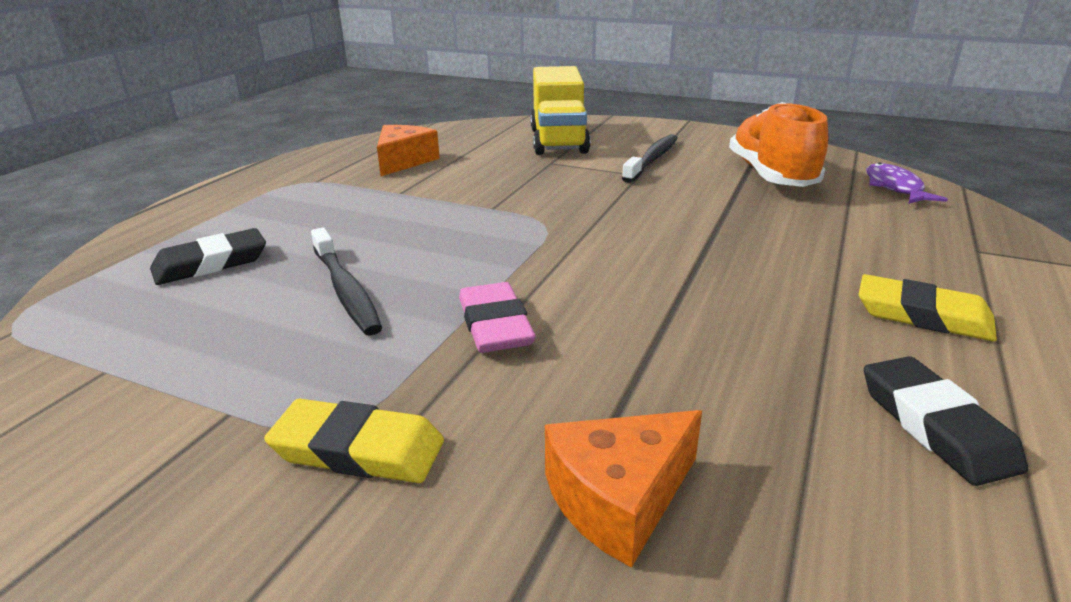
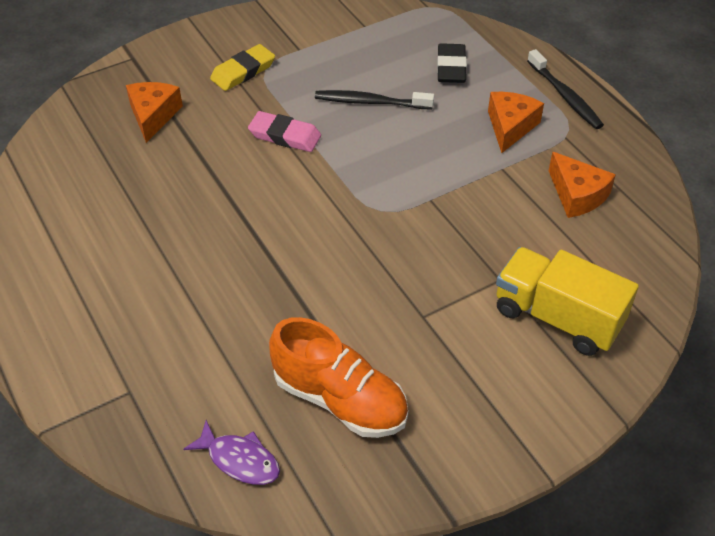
camera: 125 degrees right, 20 degrees up
(322, 204) = (510, 127): none -> orange cheese
(652, 159) = (449, 349): black toothbrush -> black toothbrush (565, 96)
(922, 315) = (122, 287): yellow eraser -> none
(936, 426) = (80, 216): black eraser -> none

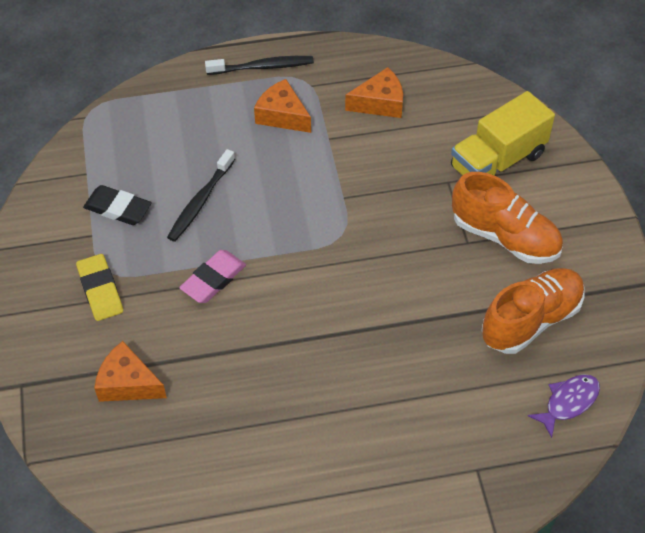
camera: 70 degrees left, 5 degrees up
(447, 349) = (505, 237): none -> orange shoe
(451, 67) = (184, 129): black eraser -> black eraser (118, 208)

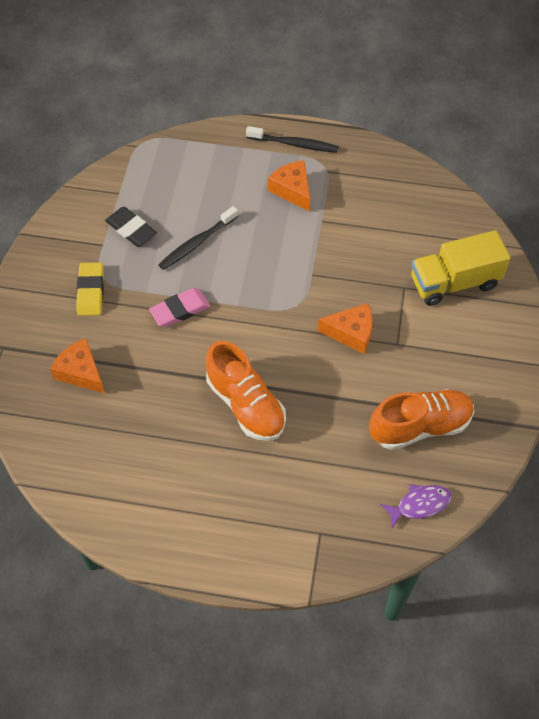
camera: 20 degrees right, 5 degrees up
(380, 103) = (377, 203): orange cheese -> orange cheese (351, 333)
(505, 237) = (430, 349): orange shoe -> orange shoe (246, 404)

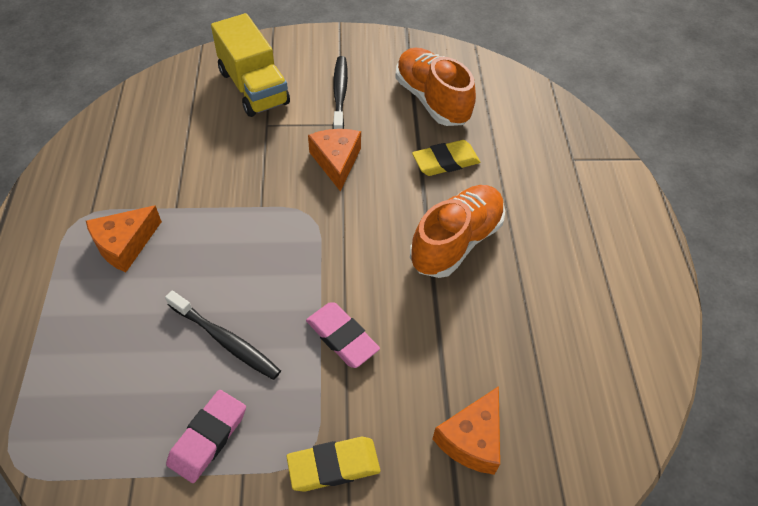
camera: 105 degrees left, 5 degrees down
(131, 229) = (208, 437): black eraser -> pink eraser
(294, 144) = (38, 254): black toothbrush -> black toothbrush (340, 94)
(337, 418) = (445, 161): none -> yellow eraser
(419, 504) = (512, 94): purple fish -> none

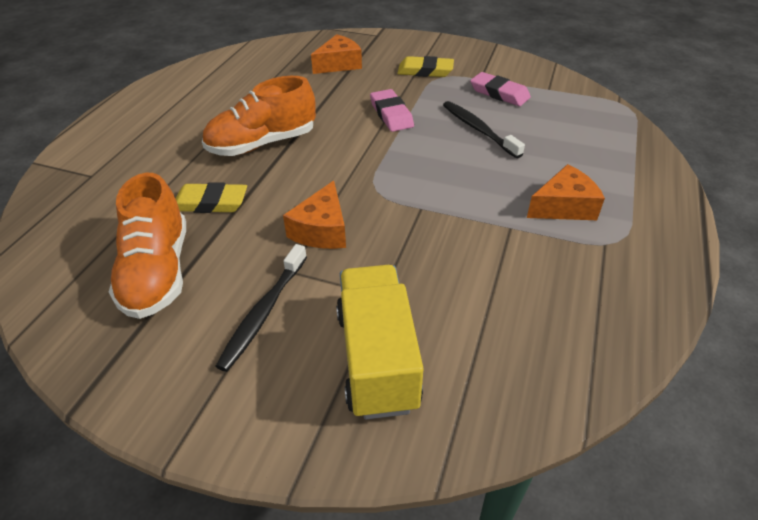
camera: 155 degrees left, 10 degrees down
(208, 437) = (499, 93): pink eraser -> pink eraser turned 75 degrees clockwise

